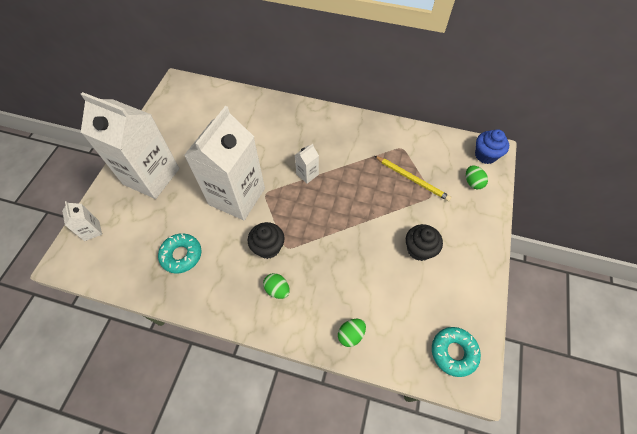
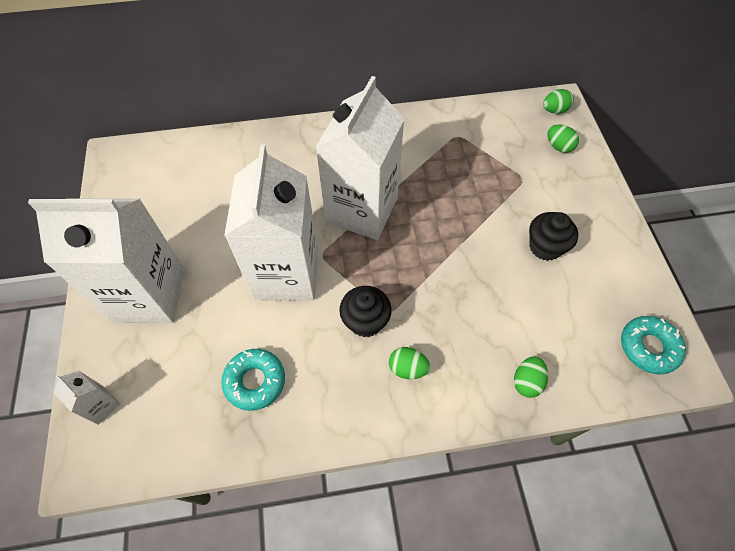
camera: 25 degrees left, 0 degrees up
(307, 174) = (362, 210): white carton -> white carton, size x2.49
(412, 179) = (490, 168): yellow pencil -> none
(485, 155) = (554, 110): blue cupcake -> green egg

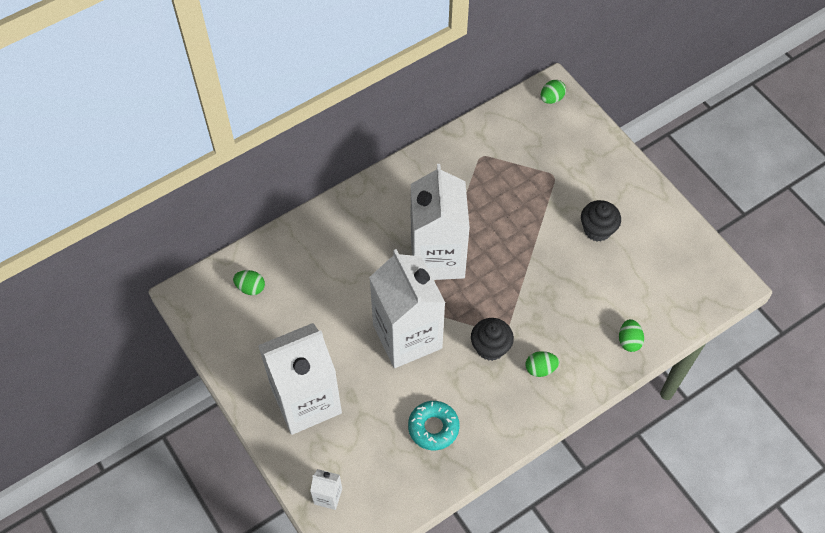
camera: 25 degrees left, 0 degrees up
(558, 147) = (570, 133): green egg -> green egg (250, 288)
(648, 347) = (702, 279): turquoise donut -> none

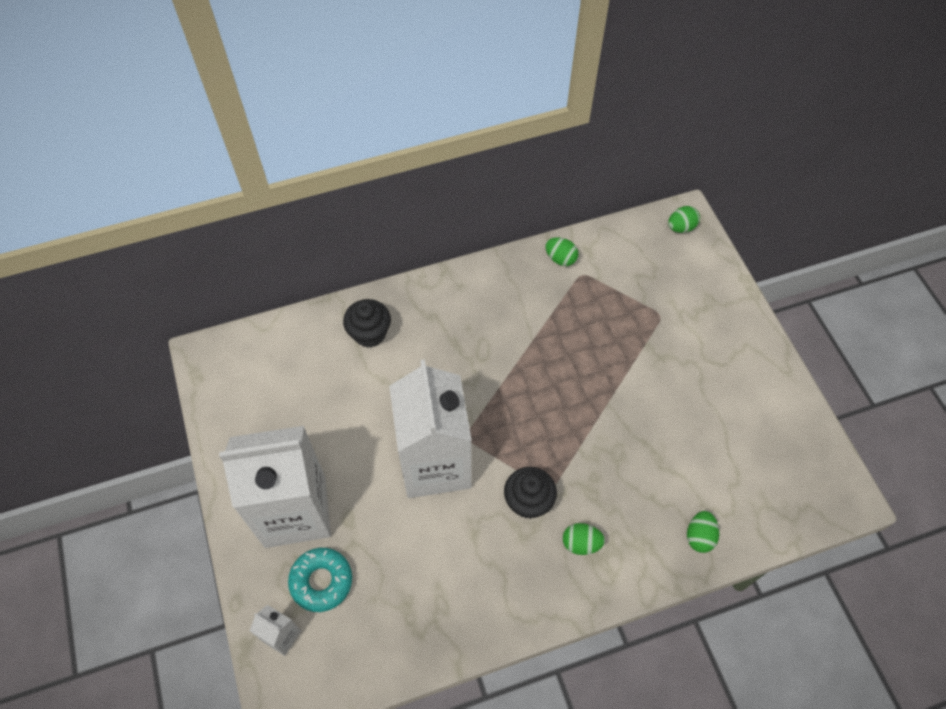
camera: 15 degrees right, 0 degrees up
(250, 288) = (278, 363): green egg -> green egg (560, 259)
(433, 427) = (431, 583): turquoise donut -> turquoise donut (321, 581)
(437, 257) = (498, 378): white carton -> none
(597, 229) = (695, 390): black cupcake -> black cupcake (369, 333)

